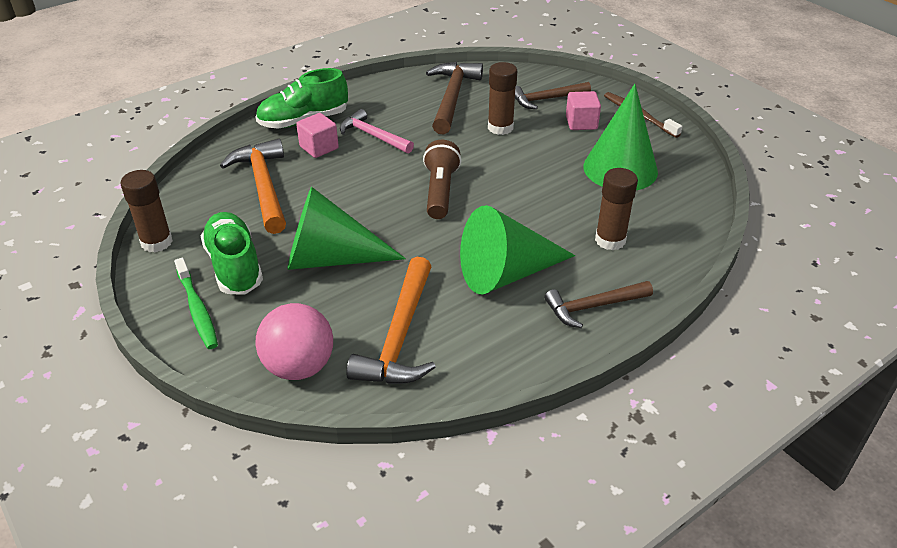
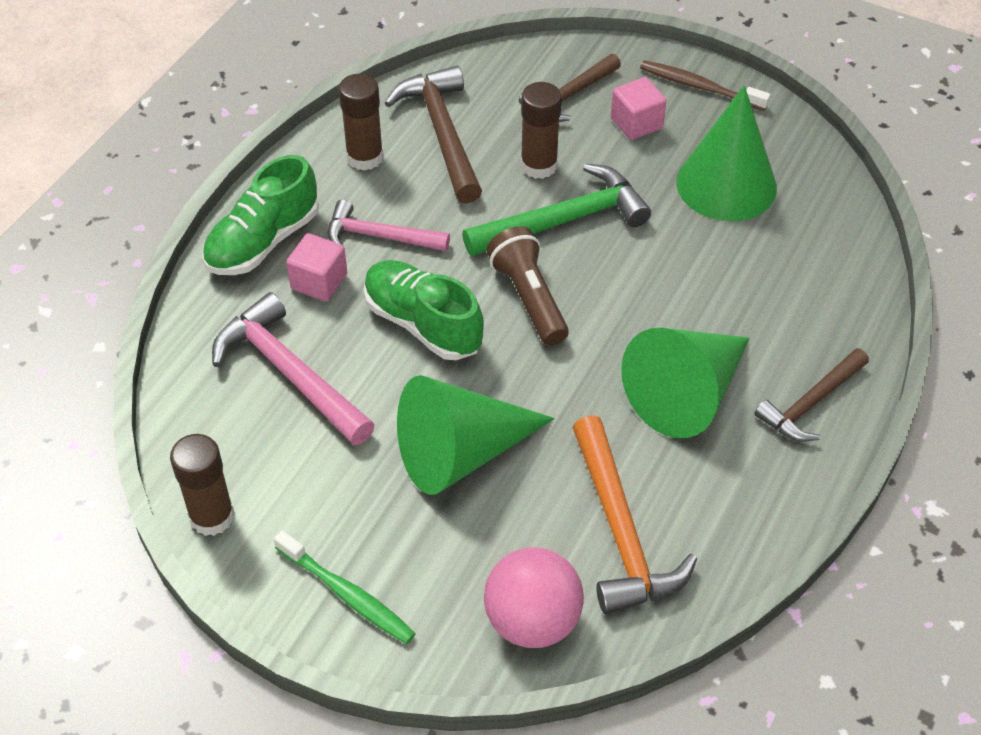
camera: 25 degrees left, 10 degrees up
(234, 266) = (346, 513): green shoe -> green shoe (423, 324)
(263, 186) = (289, 373): orange hammer -> pink hammer
(495, 158) = (564, 220): none -> green hammer
(610, 240) = (776, 300): brown glue stick -> brown glue stick (365, 157)

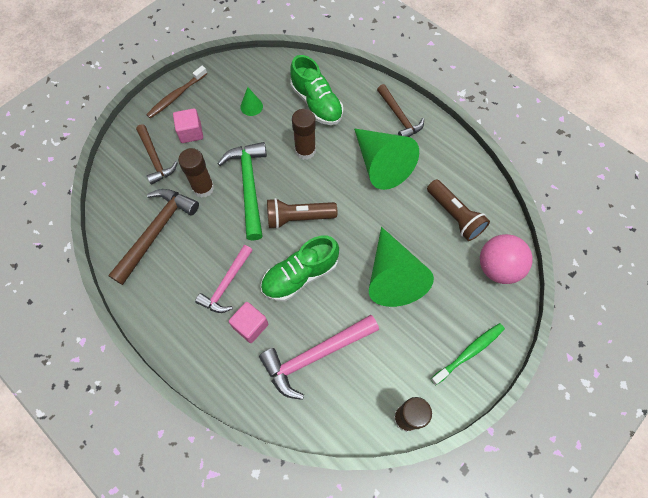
camera: 75 degrees left, 15 degrees up
(263, 242) = (206, 353): green shoe -> green shoe (316, 103)
(365, 157) = (158, 279): brown glue stick -> brown glue stick (305, 150)
(442, 133) = (156, 231): brown hammer -> brown hammer turned 120 degrees clockwise
(621, 531) = (454, 215): orange hammer -> brown flashlight
(726, 184) = (251, 106): green cone -> green cone, size x0.42

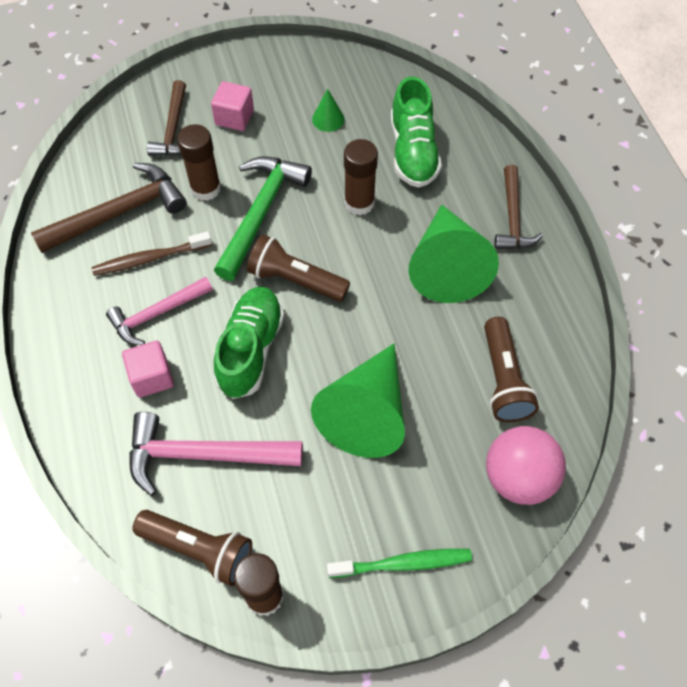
camera: 30 degrees right, 5 degrees down
(176, 96) = (246, 67): brown toothbrush -> brown toothbrush (150, 259)
(300, 275) = (251, 349): green shoe -> green shoe turned 105 degrees clockwise
(350, 414) = (199, 549): none -> brown flashlight

